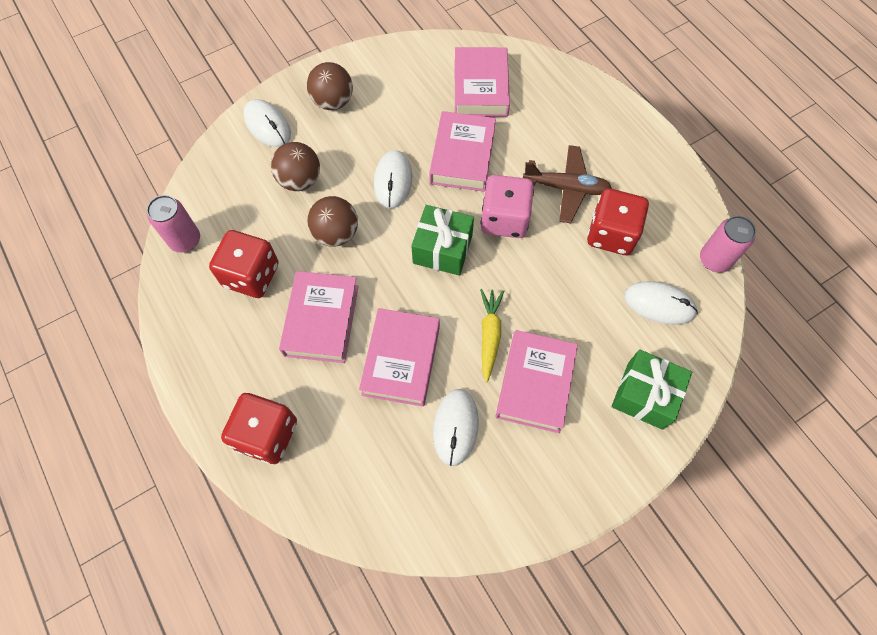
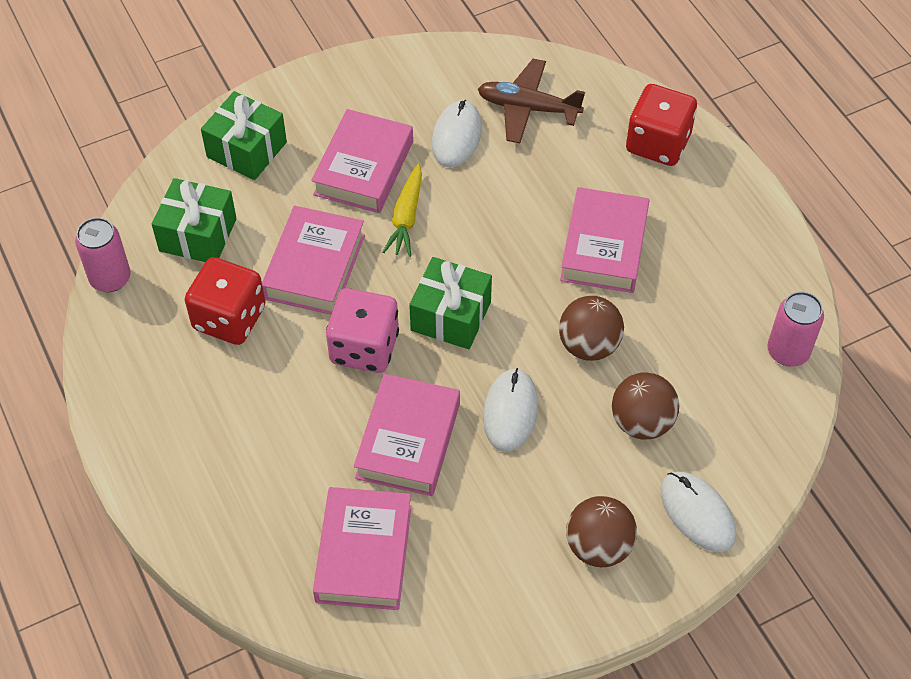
camera: 175 degrees left, 10 degrees down
(251, 275) = (694, 302): red dice -> none
(401, 360) = (511, 200): pink book -> pink book (314, 266)
(566, 188) = (272, 383): brown plane -> brown plane (528, 108)
(659, 304) = (198, 235): white mouse -> green gift

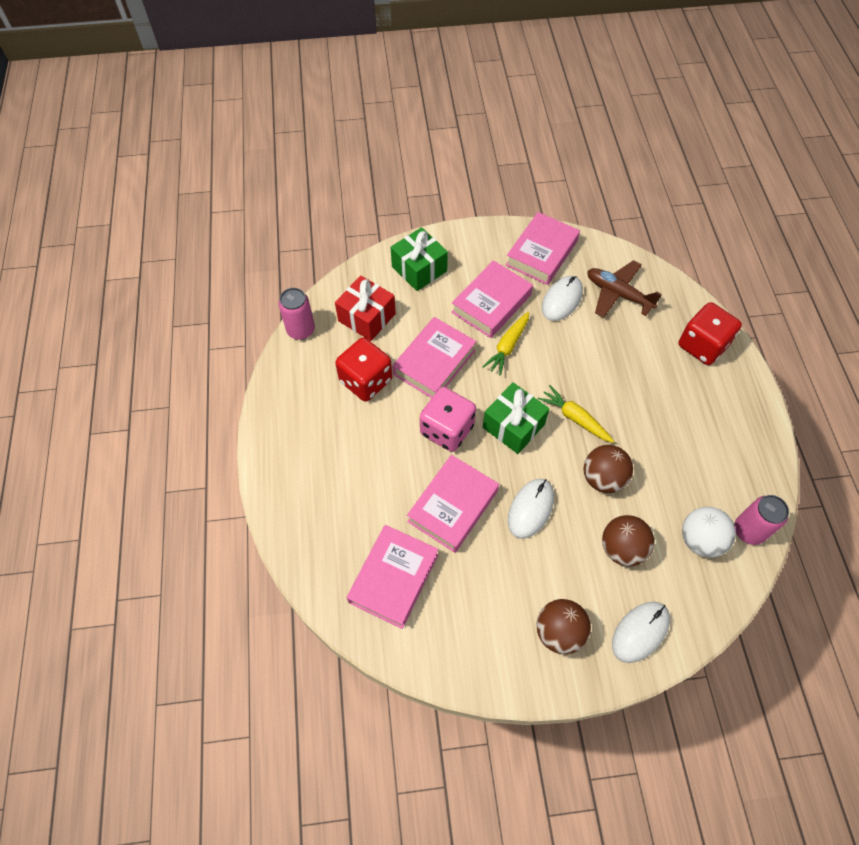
camera: 20 degrees right, 5 degrees up
(198, 235) = (367, 317): green gift -> red gift
(527, 282) = (575, 418): none -> yellow carrot
(604, 246) = (638, 409): pink book -> pink book (541, 253)
(697, 513) = (640, 632): white mouse -> white mouse turned 60 degrees clockwise
(733, 381) = (700, 540): none -> white ball

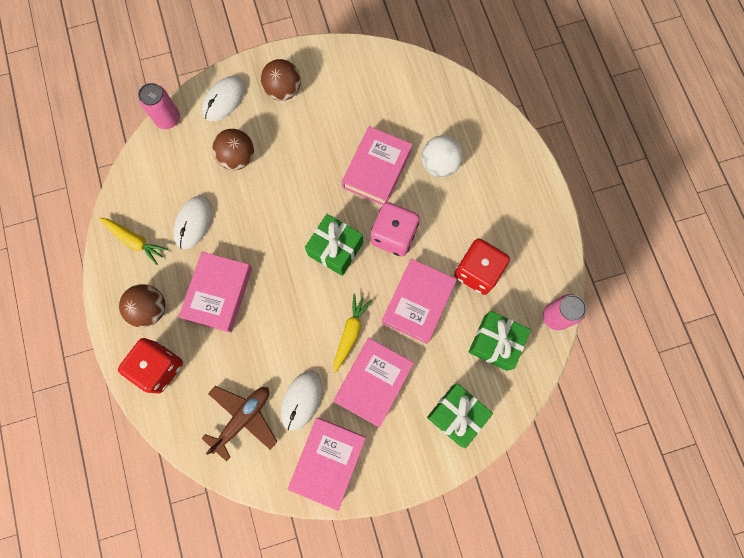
camera: 170 degrees right, 15 degrees up
(367, 317) = (495, 343): red gift -> green gift
(393, 578) = (412, 107): pink book -> pink book (218, 293)
(530, 509) = (313, 177): white mouse -> white mouse (193, 223)
(575, 418) = (281, 266): yellow carrot -> yellow carrot (135, 241)
(603, 478) = (254, 213): brown ball -> brown ball (150, 309)
(618, 294) = (243, 418): brown plane -> brown plane turned 75 degrees counterclockwise
(700, 540) = (174, 175): white ball -> white ball (439, 164)
(749, 530) = (134, 189): pink can -> pink can (168, 119)

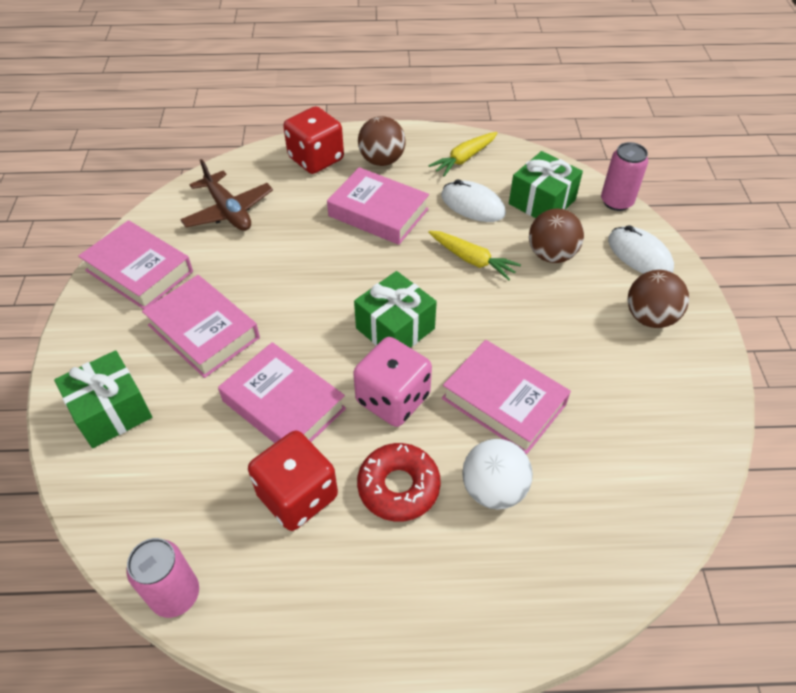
camera: 105 degrees right, 25 degrees down
(301, 400) = (220, 261): white mouse -> none
(350, 333) = (277, 321): yellow carrot -> yellow carrot (472, 260)
(454, 216) = (398, 487): none -> red donut
(495, 343) = (180, 489): green gift -> green gift (542, 202)

